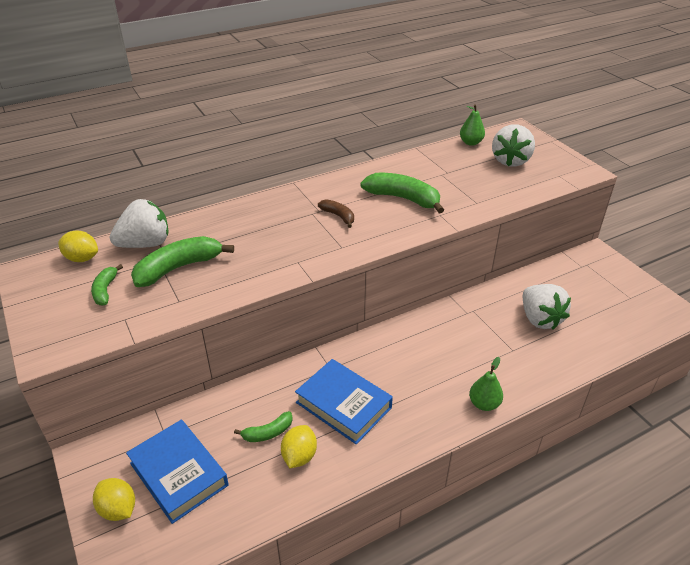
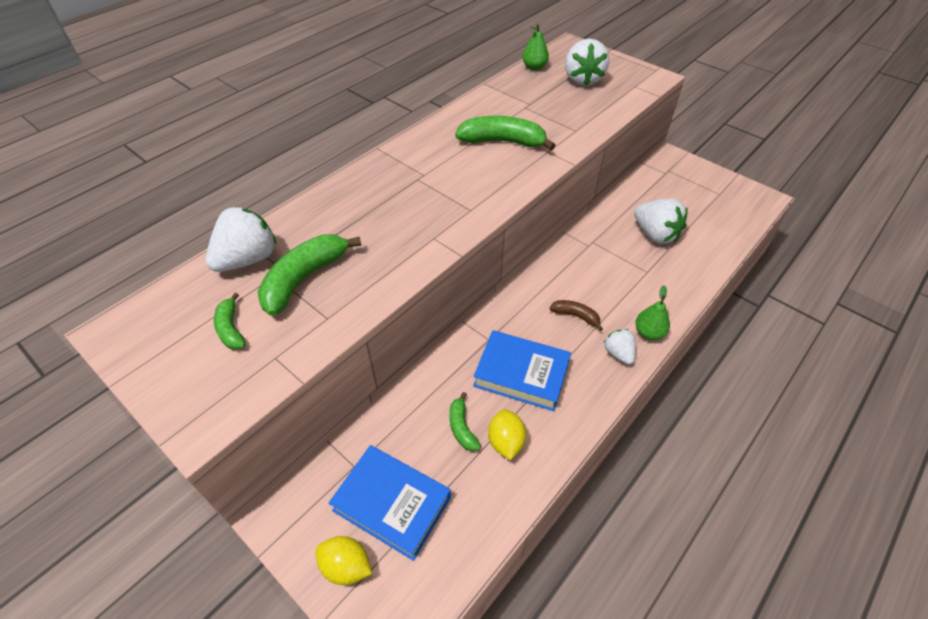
camera: 20 degrees left, 10 degrees up
(82, 258) = (178, 297): yellow lemon -> none
(268, 433) = (462, 427): green banana -> green banana turned 120 degrees clockwise
(338, 216) = (447, 176): brown banana -> brown banana (576, 316)
(444, 413) = (618, 353): none -> white strawberry

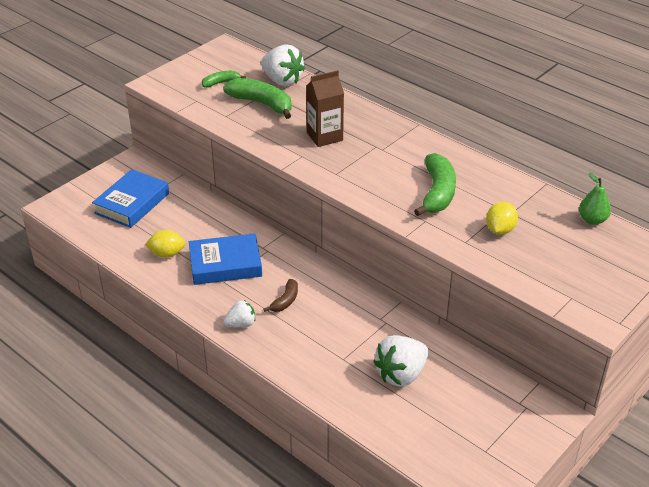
camera: 90 degrees right, 10 degrees down
(346, 566) = (98, 188): yellow lemon -> yellow lemon (500, 230)
(393, 218) = (324, 136): none -> brown carton
(462, 427) = (182, 233): green banana -> none
(521, 374) = (225, 264): blue book -> blue book turned 60 degrees clockwise
(582, 79) = (574, 256): white strawberry -> none
(648, 333) = (263, 347): green pear -> none

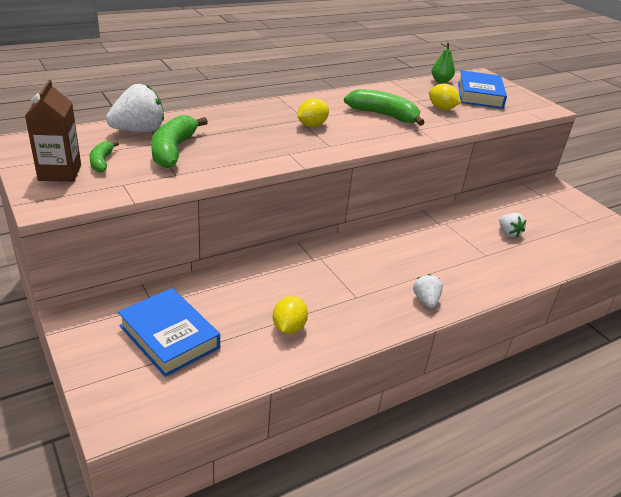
camera: 75 degrees left, 5 degrees down
(225, 264) = (329, 289): blue book -> blue book (479, 95)
(262, 104) = (173, 150): green banana -> green banana turned 45 degrees counterclockwise
(285, 301) = (401, 266): brown banana -> none
(324, 136) = (264, 136): brown carton -> brown carton (60, 172)
(370, 155) = (312, 125): none -> yellow lemon
(401, 374) = (508, 233): white strawberry -> white strawberry, size x0.57

